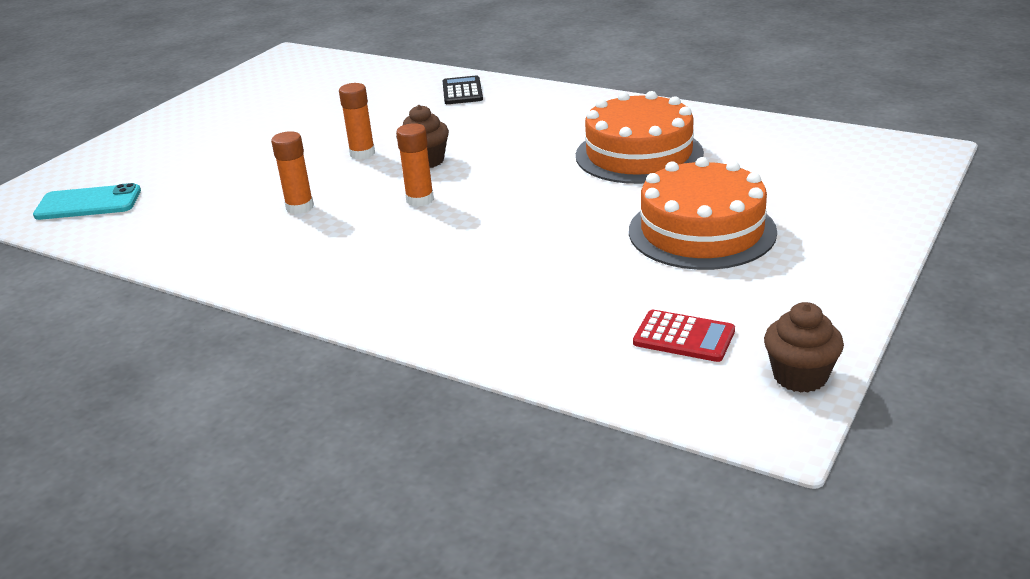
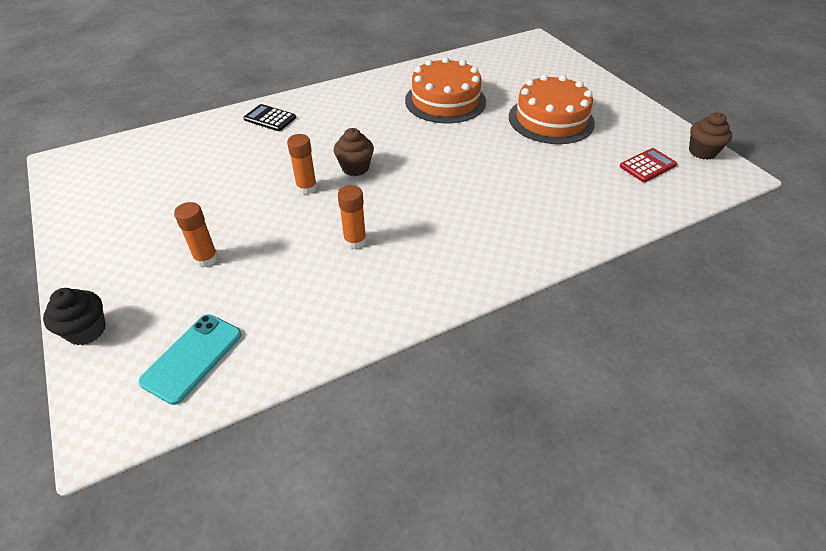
camera: 60 degrees left, 15 degrees up
(93, 155) = (86, 330): none -> black cupcake
(420, 200) = (408, 189): orange glue stick -> orange glue stick (206, 258)

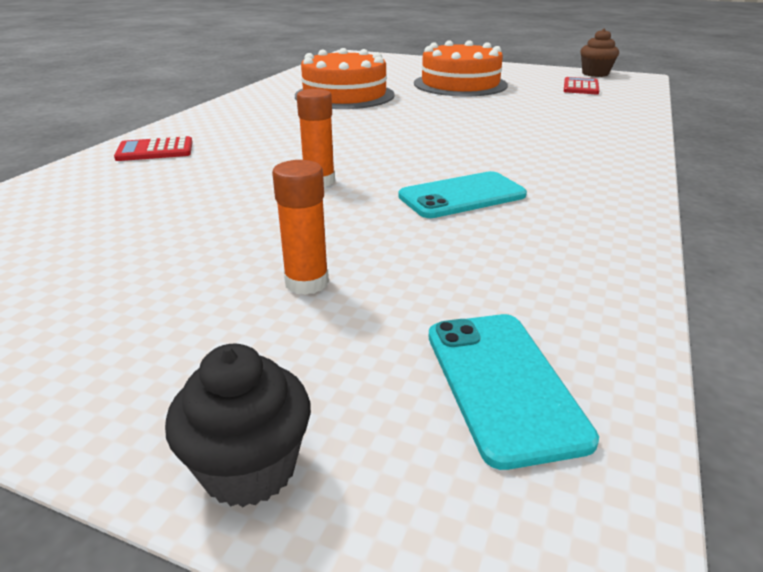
camera: 40 degrees left, 15 degrees down
(270, 118) = (155, 150): black calculator -> red calculator
(355, 168) = (345, 152): brown cupcake -> none
(355, 241) = (462, 196): orange glue stick -> turquoise phone

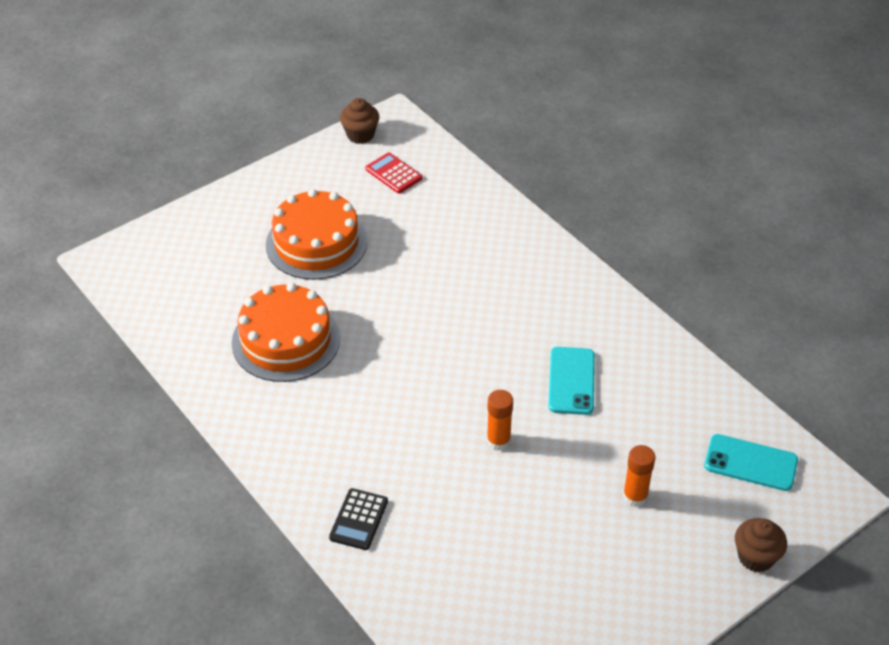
camera: 60 degrees left, 15 degrees up
(155, 150) = (359, 519): red calculator -> black calculator
(249, 468) = (756, 557): black cupcake -> brown cupcake

